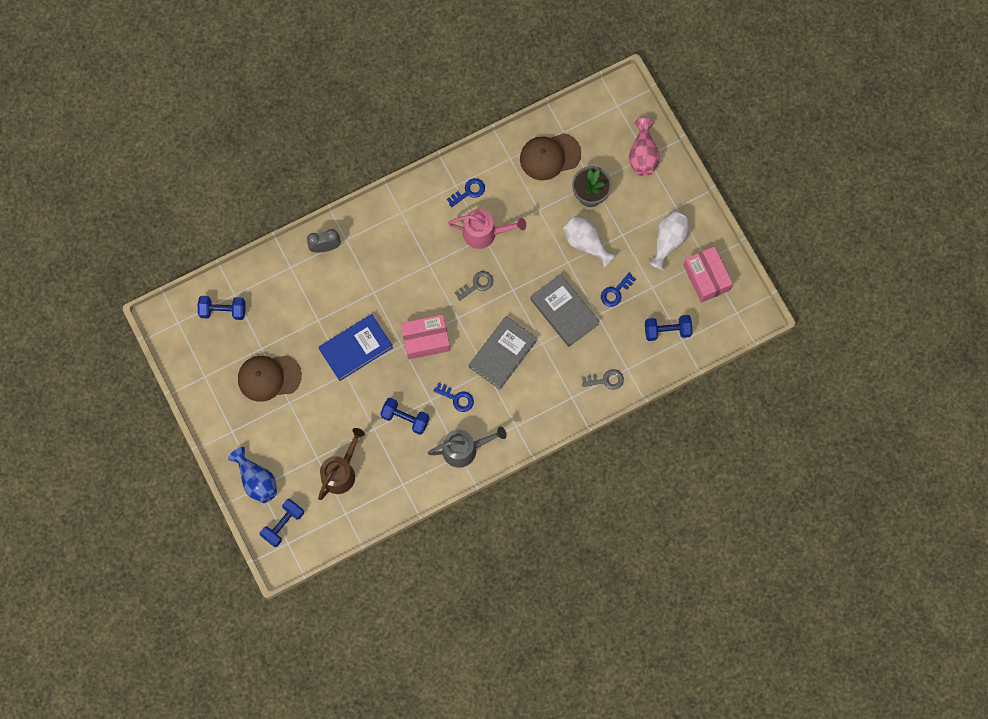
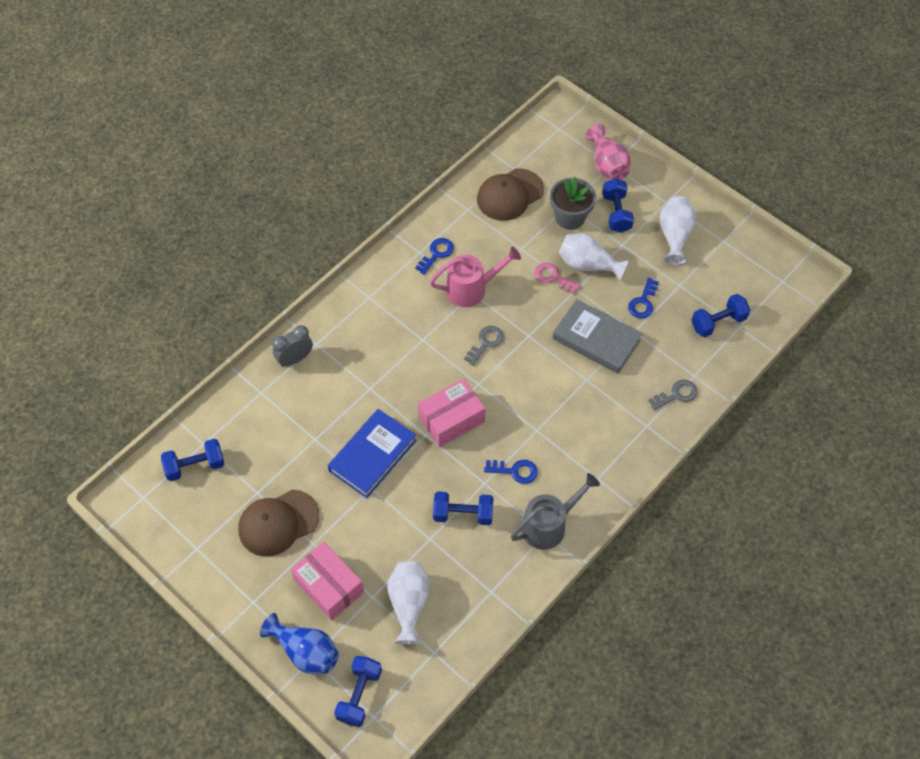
camera: 20 degrees left, 15 degrees down
(341, 472) = (409, 604): brown watering can -> white vase
(502, 354) = (547, 405): grey book -> none
(553, 245) = (553, 277): none -> pink key
(630, 204) = (616, 213): none -> blue dumbbell
(706, 278) = (732, 258): pink box -> pink box (329, 586)

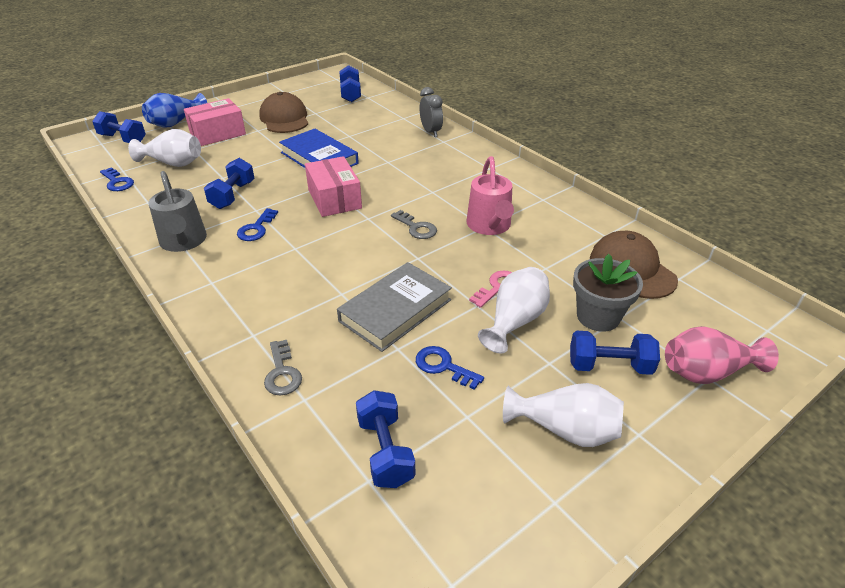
camera: 100 degrees right, 20 degrees down
(436, 254) = (540, 209): blue key -> blue key (117, 182)

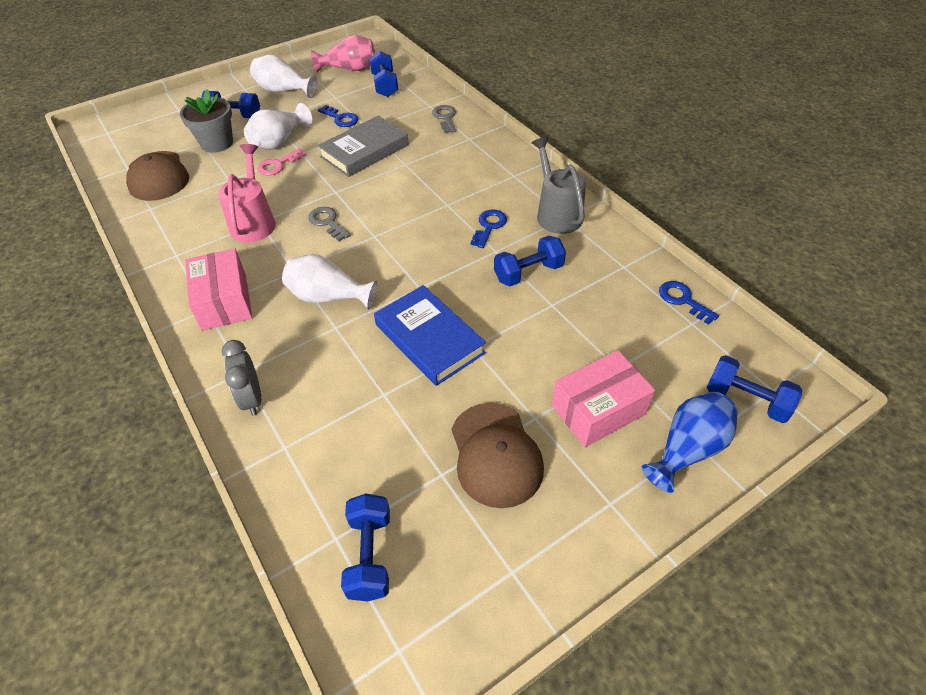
camera: 175 degrees left, 10 degrees up
(173, 163) = (631, 335): white vase -> white vase (328, 297)
(233, 195) = (528, 273): blue dumbbell -> blue dumbbell turned 45 degrees clockwise
(334, 199) = (409, 263): pink box -> pink box (224, 301)
(706, 372) = (176, 112): pink vase -> pink vase (349, 69)

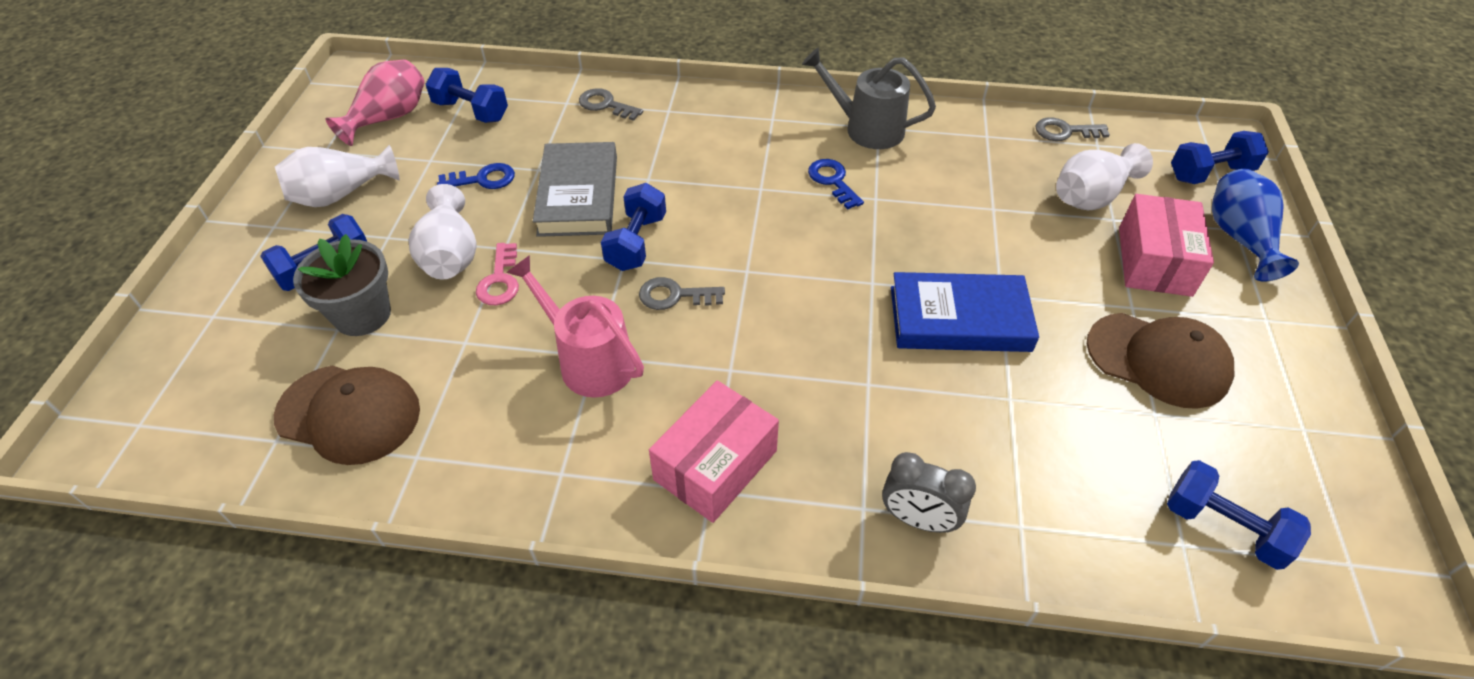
camera: 50 degrees left, 0 degrees up
(224, 301) = (715, 465): pink box -> pink box turned 75 degrees counterclockwise
(328, 297) = (811, 363): white vase -> white vase (1091, 196)
(528, 273) = (932, 196): blue dumbbell -> blue dumbbell (636, 242)
(683, 300) = (1064, 131): blue key -> grey key

